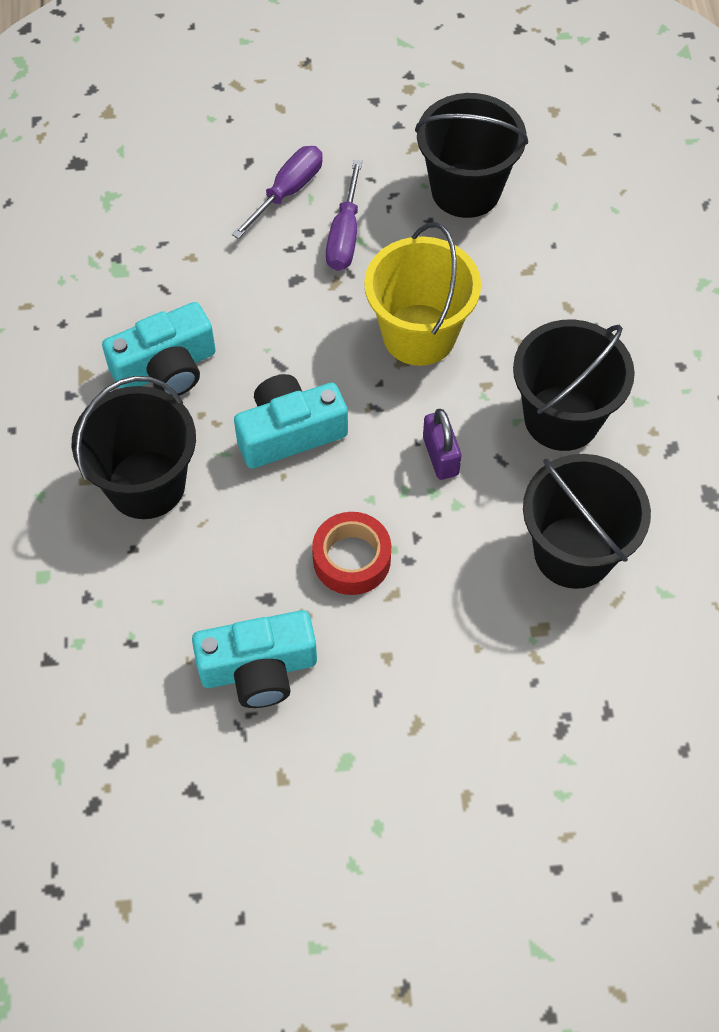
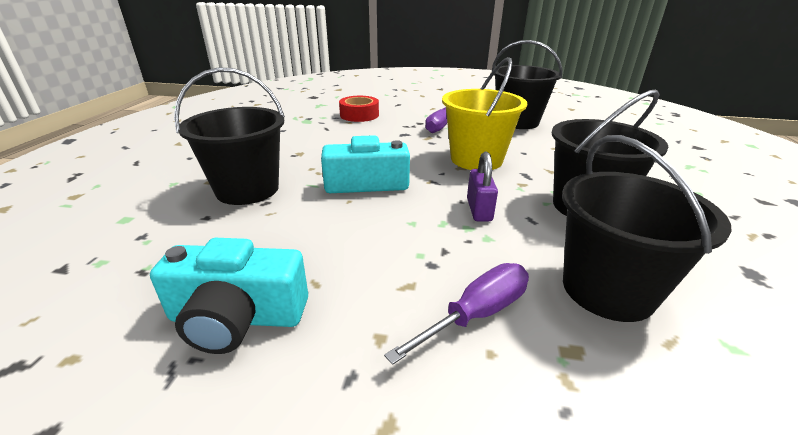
camera: 15 degrees right, 30 degrees down
(166, 368) = (304, 150): turquoise camera -> none
(287, 192) = (414, 112): purple screwdriver -> purple screwdriver (476, 315)
(351, 559) = (379, 254): red tape -> red tape (359, 115)

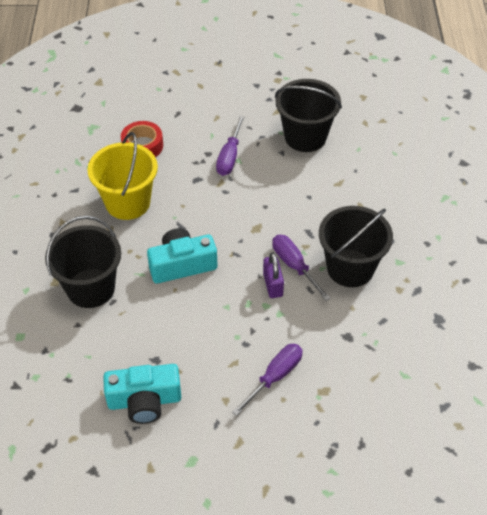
camera: 10 degrees left, 20 degrees up
(476, 159) = (268, 215): yellow bucket -> yellow bucket (128, 202)
(509, 197) = (294, 266): none -> purple screwdriver
(607, 289) = (349, 347): black bucket -> none

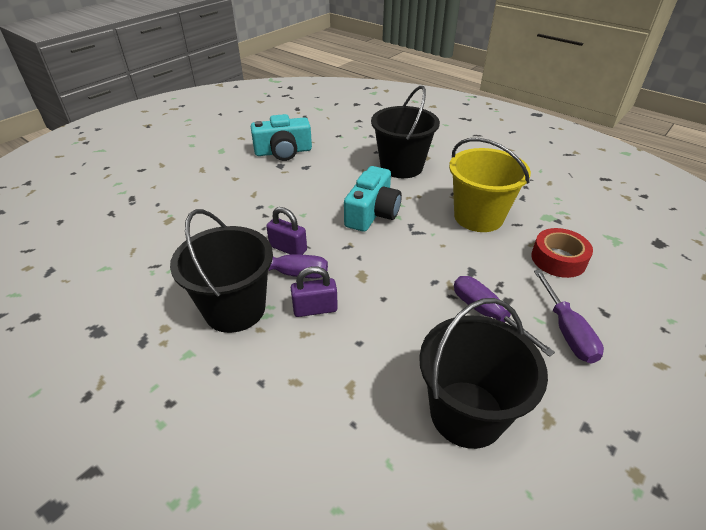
camera: 130 degrees right, 10 degrees down
(144, 401) = (283, 152): turquoise camera -> turquoise camera turned 135 degrees counterclockwise
(275, 377) = (215, 205): purple screwdriver -> purple screwdriver (566, 330)
(308, 231) = (315, 309): none -> purple padlock

